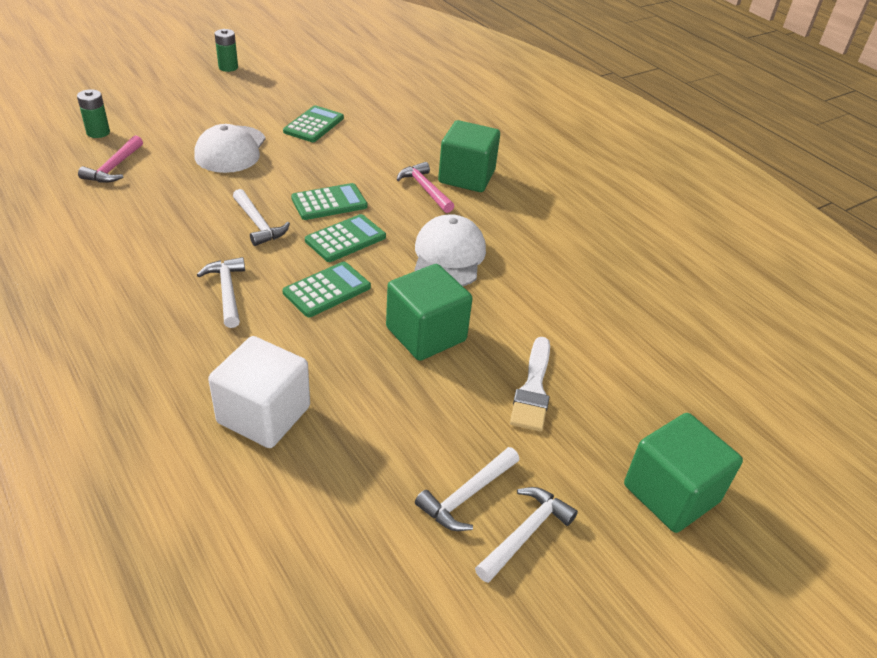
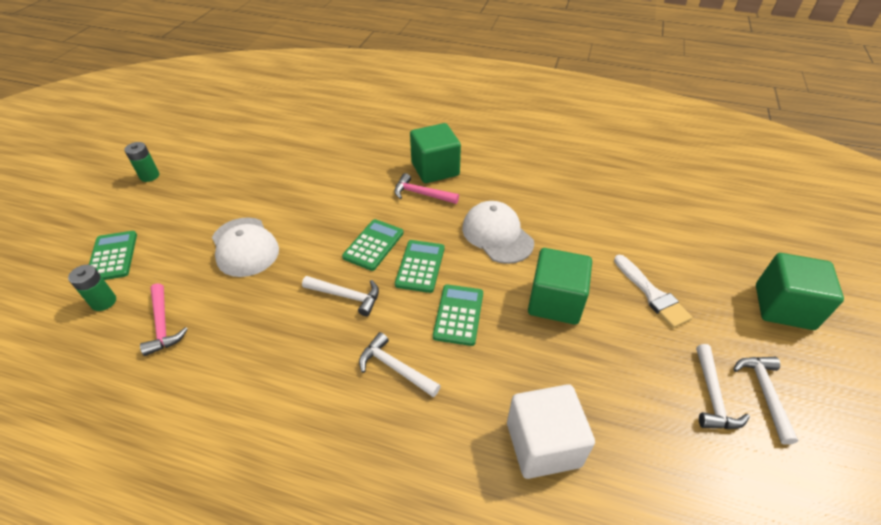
camera: 35 degrees left, 5 degrees up
(313, 125) = (283, 188): green calculator -> green calculator (112, 256)

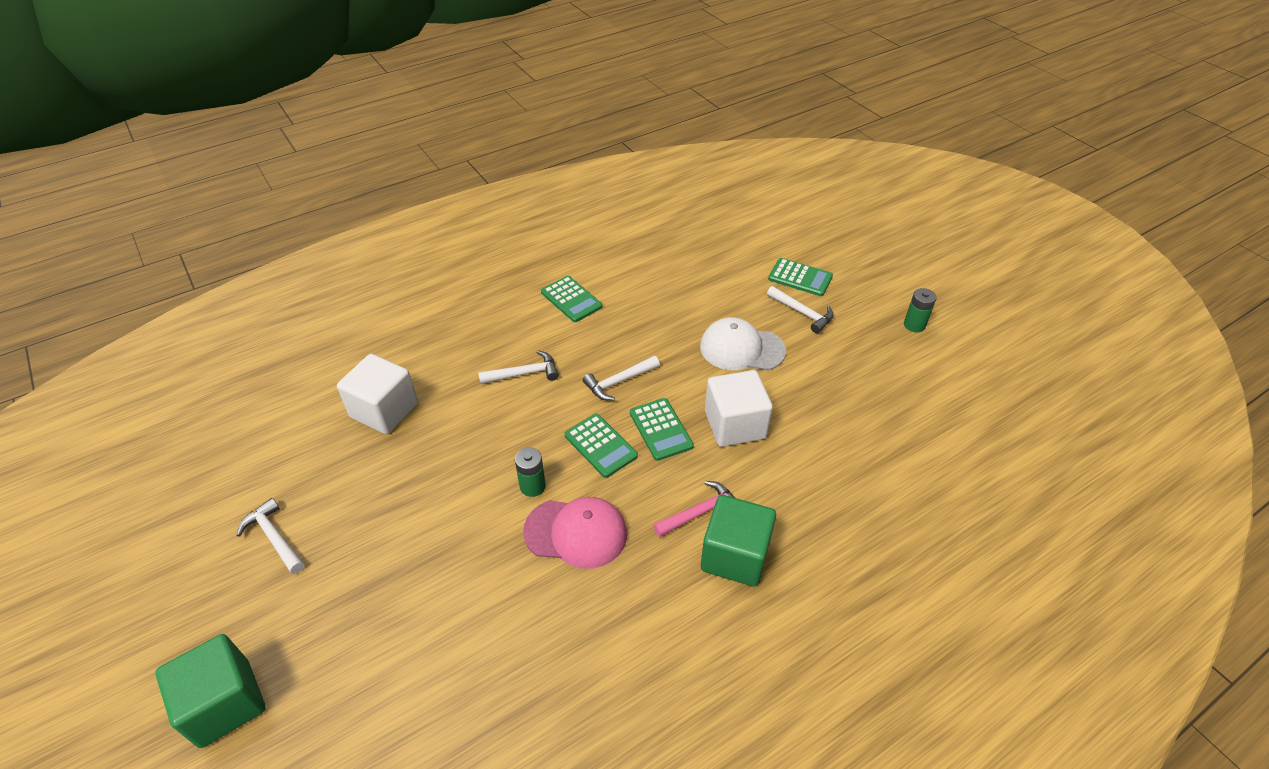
camera: 130 degrees right, 0 degrees up
(104, 302) = (747, 263): green battery -> green battery (532, 486)
(162, 325) = (693, 282): pink hammer -> none
(334, 213) = (735, 425): none -> white cube
(458, 315) = (524, 436): green calculator -> green calculator (571, 299)
(497, 235) = (576, 533): white cap -> pink cap
(555, 302) = (459, 511): green cube -> none
(652, 294) = (375, 597): white brush -> none
(764, 393) = (227, 576): white hammer -> white hammer (802, 313)

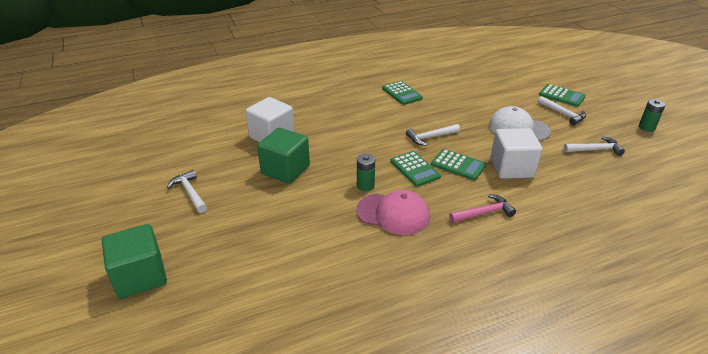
camera: 10 degrees right, 10 degrees down
(524, 373) = (366, 127): white hammer -> white hammer (595, 150)
(661, 429) = (458, 165): green calculator -> green calculator turned 45 degrees counterclockwise
(735, 555) = (508, 240): green cube -> green cube (285, 170)

